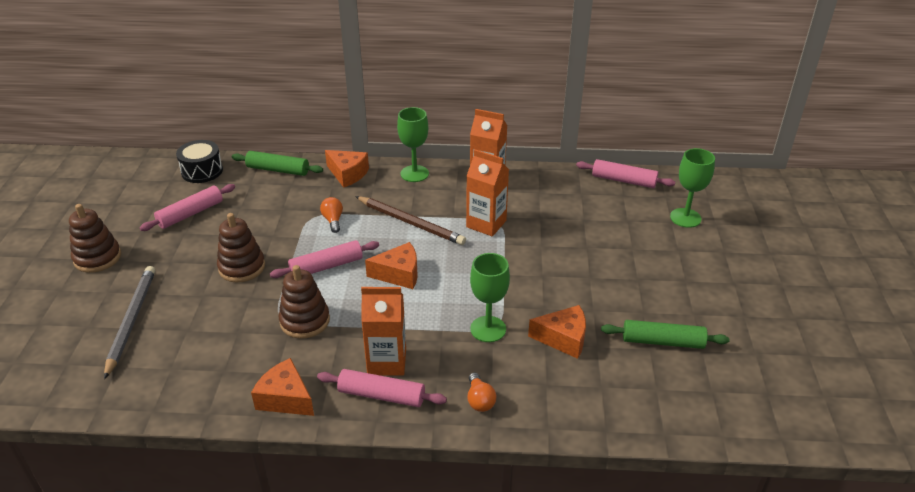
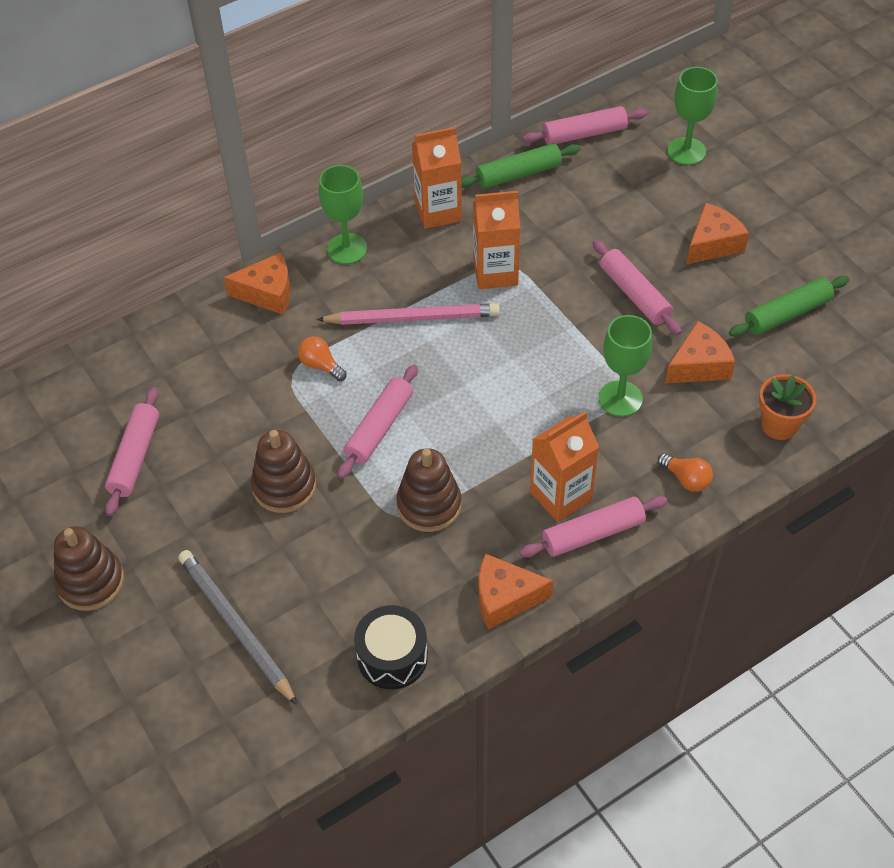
camera: 35 degrees left, 15 degrees up
(202, 171) = (74, 391): black drum -> black drum (392, 656)
(278, 170) = (173, 335): green rolling pin -> green rolling pin (518, 174)
(399, 274) = (468, 390): orange cheese -> orange cheese (713, 244)
(411, 222) = (412, 318): brown pencil -> pink pencil
(563, 277) = (634, 294): none -> pink rolling pin
(583, 405) = (779, 425): none -> orange flower pot

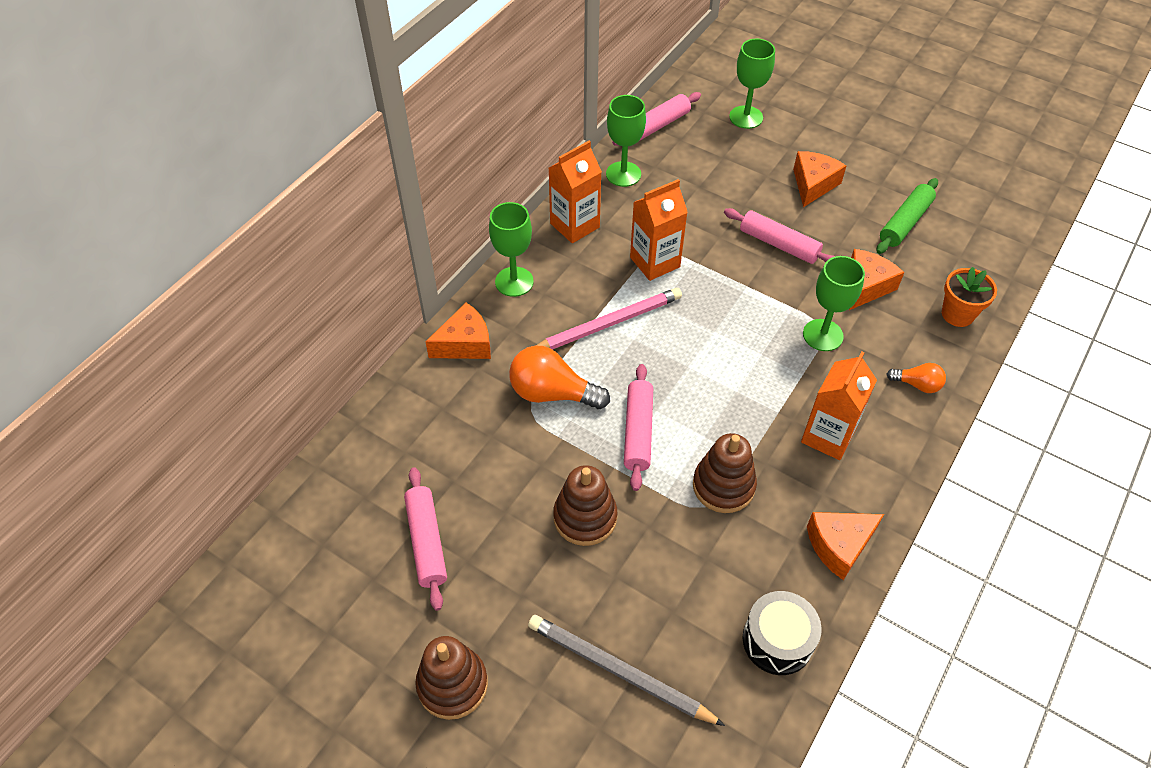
camera: 25 degrees left, 0 degrees up
(321, 365) = (552, 393): orange light bulb -> orange light bulb, size x1.84
(518, 174) = (623, 174): green rolling pin -> green goblet
(593, 533) = (874, 459): pink rolling pin -> none

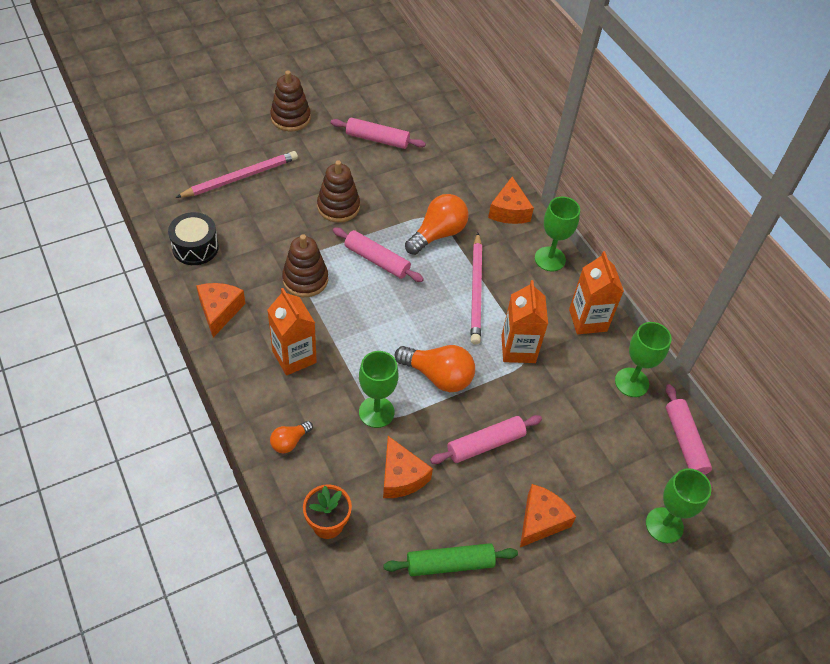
camera: 115 degrees right, 0 degrees up
(619, 671) = (240, 177): grey pencil -> pink pencil
(740, 307) = (438, 376): none -> orange light bulb
(813, 184) = (541, 520): orange cheese -> orange cheese turned 105 degrees counterclockwise
(905, 222) = (450, 564): green rolling pin -> green rolling pin turned 75 degrees counterclockwise

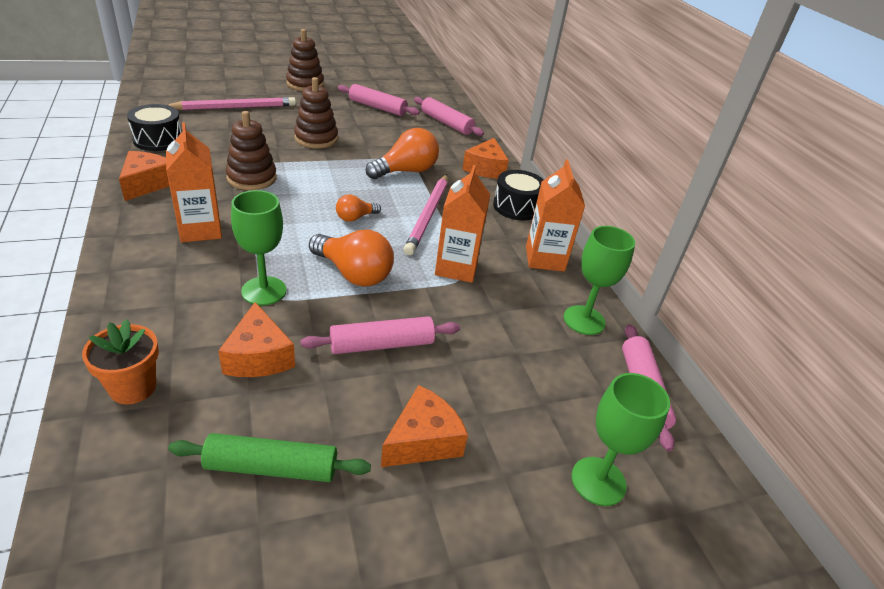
camera: 10 degrees right, 15 degrees down
(289, 442) = (143, 298): orange light bulb -> orange light bulb (355, 217)
(377, 260) = (334, 178): pink rolling pin -> pink rolling pin (446, 123)
(550, 259) = (516, 207): green goblet -> black drum

